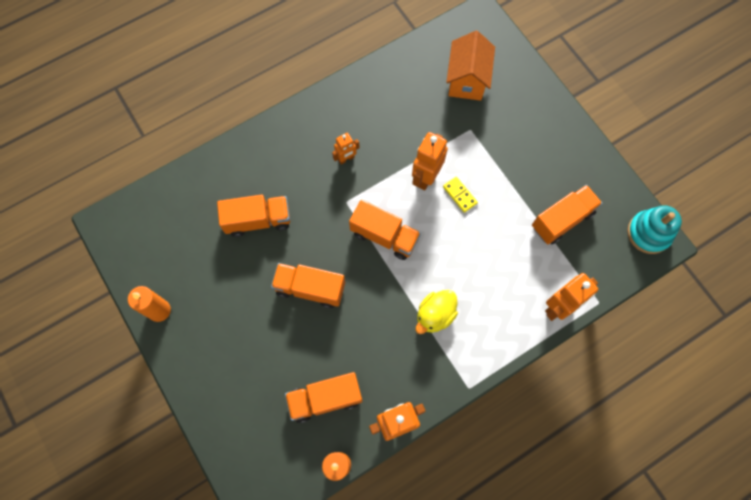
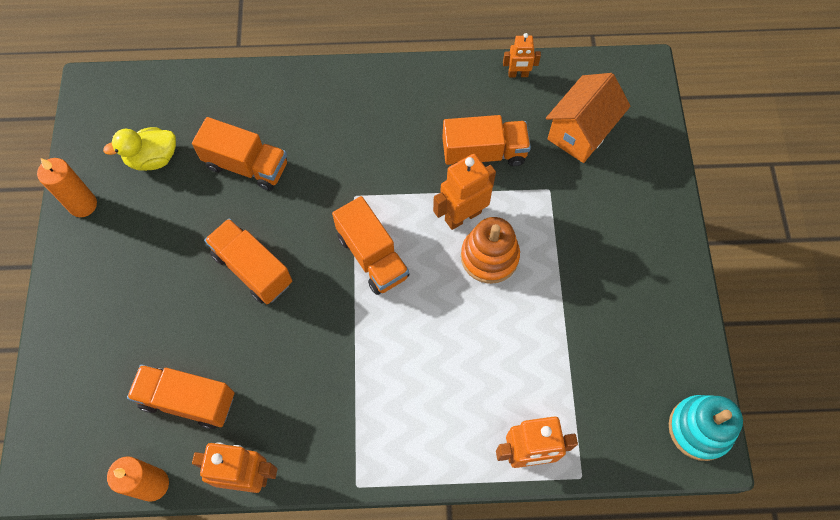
camera: 30 degrees right, 5 degrees down
(346, 159) = (385, 149): orange robot -> orange robot (518, 74)
(435, 315) = (372, 378): yellow duck -> yellow duck (153, 158)
(460, 195) = (489, 257): yellow domino -> orange stacking toy
(562, 220) = (596, 352): orange truck -> orange truck (484, 153)

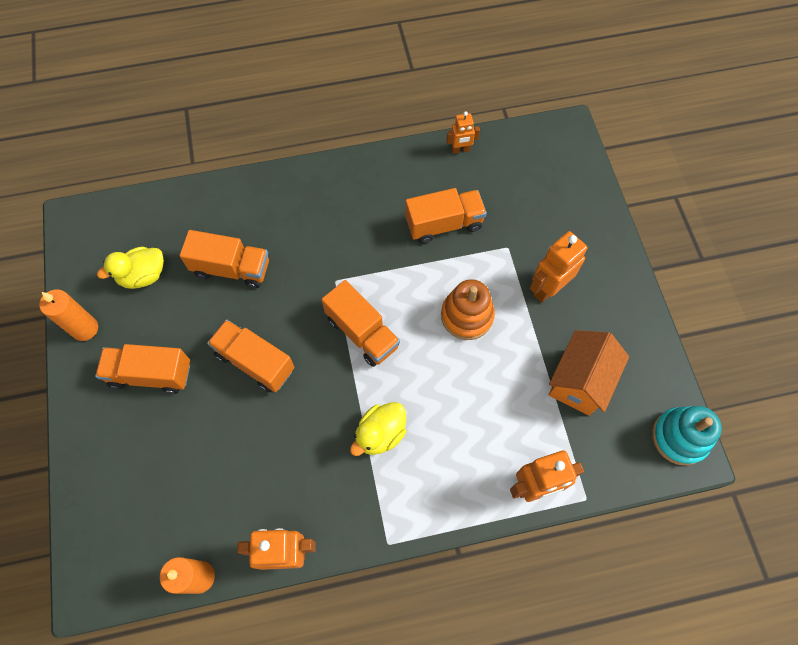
camera: 10 degrees left, 0 degrees up
(188, 400) = (218, 493): orange truck -> orange truck (151, 374)
(371, 368) = (380, 434): none -> yellow duck
(462, 216) = (436, 283): orange robot -> orange robot (548, 288)
(580, 132) = (525, 193): orange house -> orange house (579, 381)

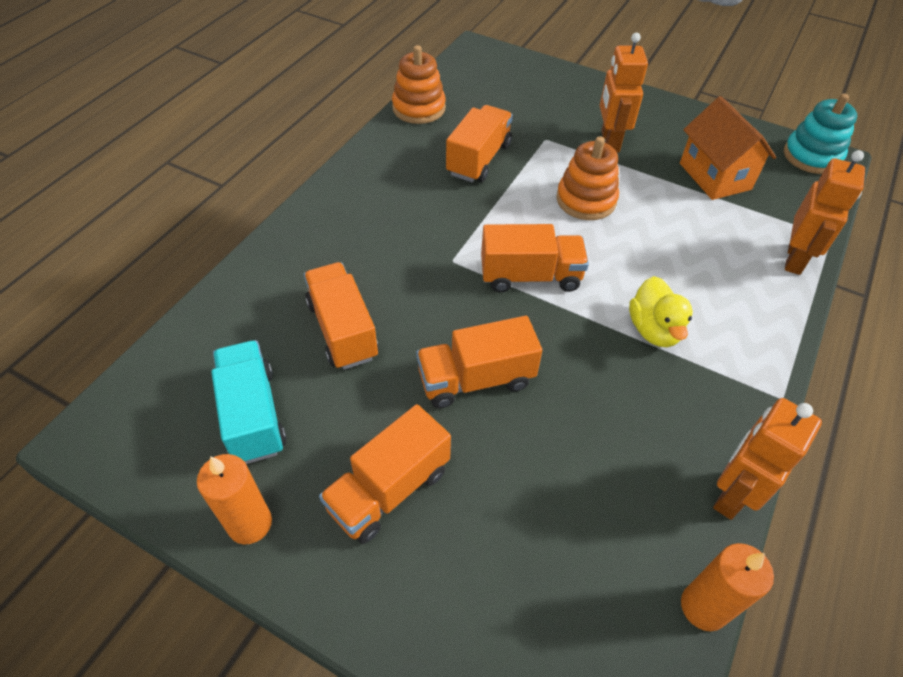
camera: 50 degrees left, 15 degrees down
(143, 276) = (253, 415): yellow duck -> turquoise truck
(231, 268) = (343, 330): orange truck -> orange truck turned 75 degrees counterclockwise
(460, 150) = (419, 108): orange robot -> orange stacking toy

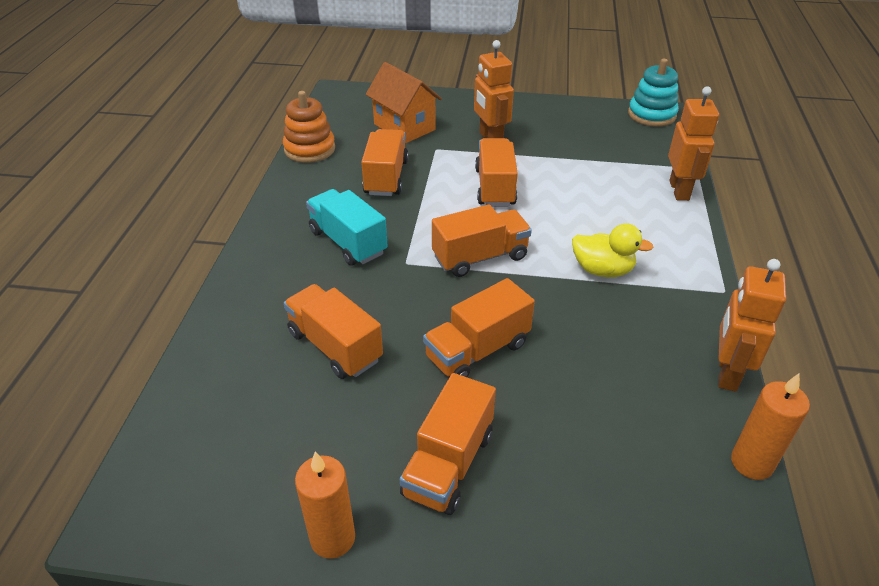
camera: 20 degrees left, 10 degrees down
(253, 415) = (286, 444): turquoise truck -> turquoise truck (348, 242)
(586, 200) = (495, 187): orange stacking toy -> orange truck
(654, 330) = (602, 270): yellow duck -> yellow duck turned 45 degrees counterclockwise
(714, 176) = (587, 145): orange house -> orange house (404, 127)

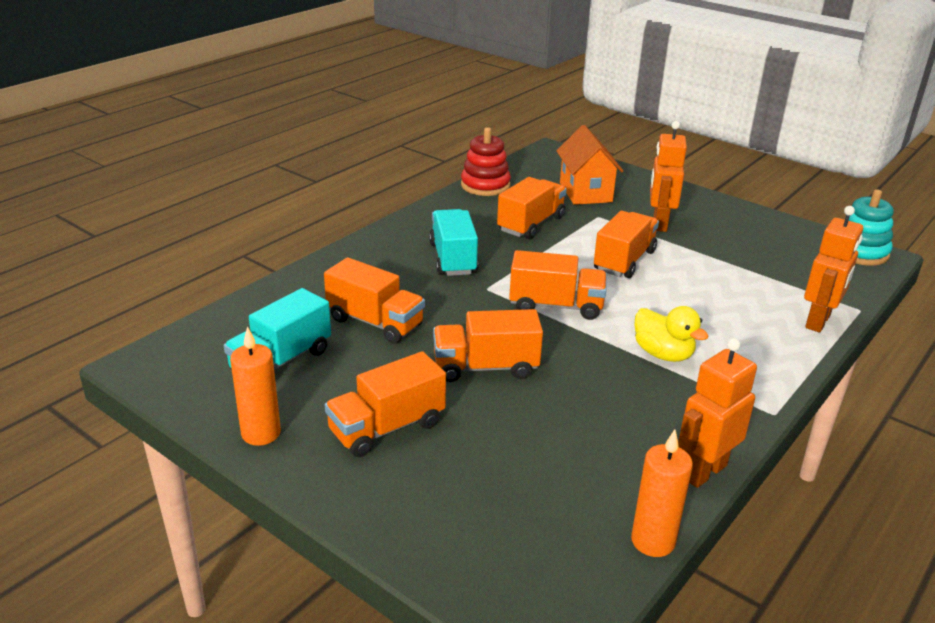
camera: 30 degrees right, 10 degrees down
(278, 437) = (281, 360): none -> turquoise truck
(309, 149) = (485, 185): orange stacking toy -> red stacking toy
(335, 346) = (375, 322): orange truck -> orange truck turned 135 degrees clockwise

